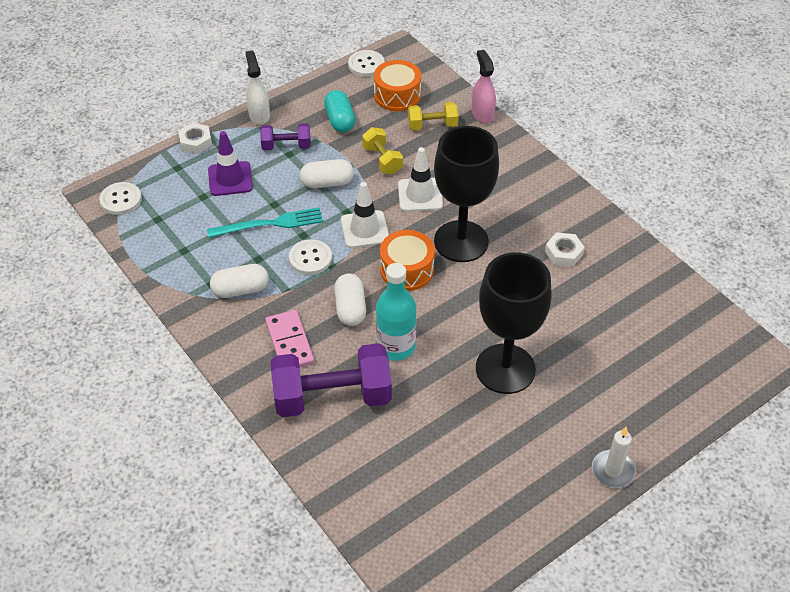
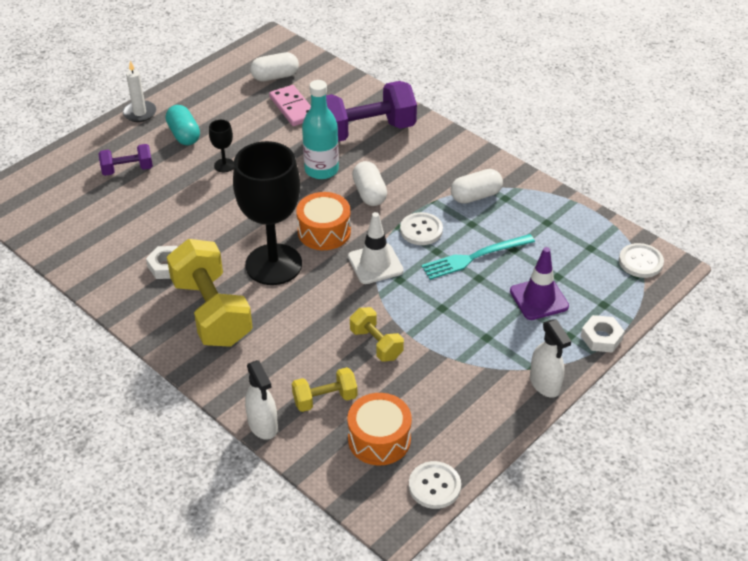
camera: 170 degrees right, 5 degrees down
(286, 146) = (494, 346): purple dumbbell -> purple dumbbell (127, 169)
(289, 342) = (414, 162): pink domino -> pink domino (293, 108)
(327, 183) = (431, 308): white capsule -> white capsule (275, 76)
(340, 120) = (442, 390): turquoise capsule -> turquoise capsule (184, 135)
(420, 195) = (324, 308): white traffic cone -> none
(482, 114) = (263, 425): pink spray bottle -> white spray bottle
(505, 369) = (224, 165): black goblet -> black goblet, size x0.40
(520, 204) = (212, 312): none -> yellow dumbbell

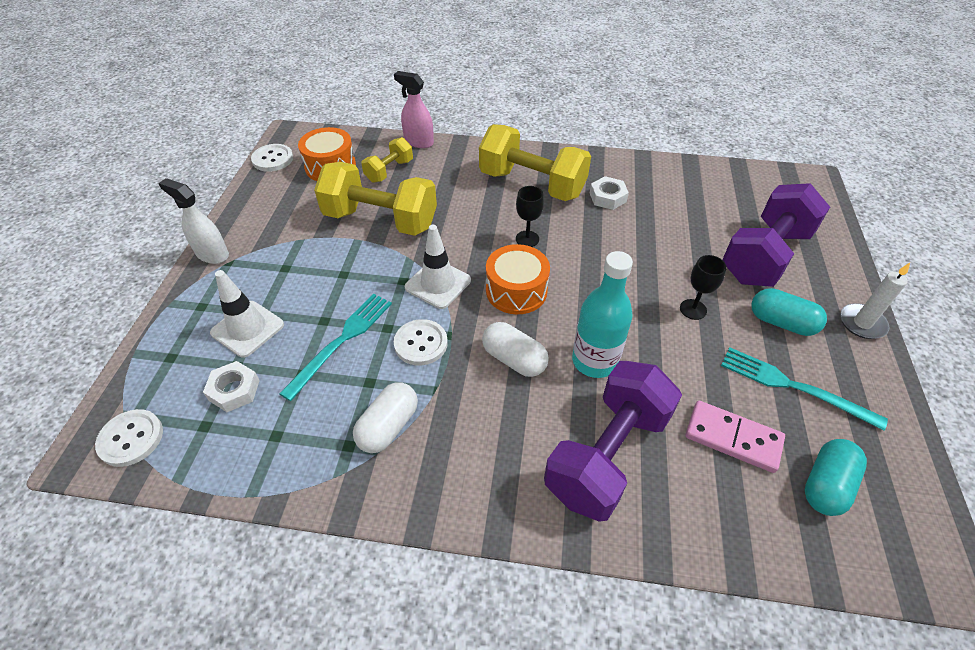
camera: 145 degrees right, 5 degrees up
(127, 169) = (764, 256): purple dumbbell -> purple dumbbell, size x1.94
(228, 109) = (793, 386): none -> turquoise fork
(263, 425) = (418, 142): white spray bottle -> pink spray bottle
(273, 264) = (527, 239): black goblet -> black goblet, size x0.40
(275, 76) = (826, 485): white capsule -> turquoise capsule
(376, 344) = (380, 220): yellow dumbbell -> yellow dumbbell, size x1.94
(539, 299) = (247, 329): purple traffic cone -> white traffic cone
(601, 338) = (165, 319): white nut -> white nut (234, 390)

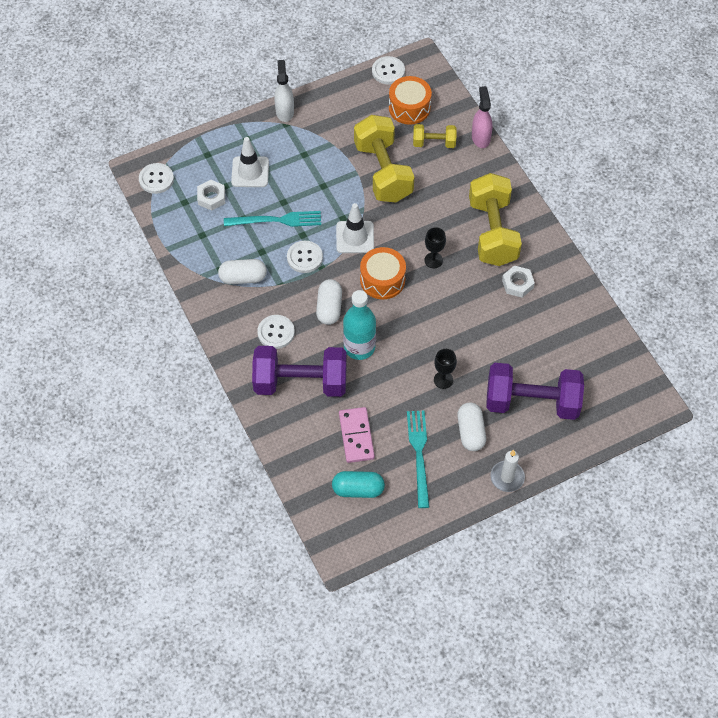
camera: 55 degrees right, 10 degrees up
(505, 438) = (276, 332): none -> white button
(781, 322) = (470, 432): turquoise capsule -> white capsule

